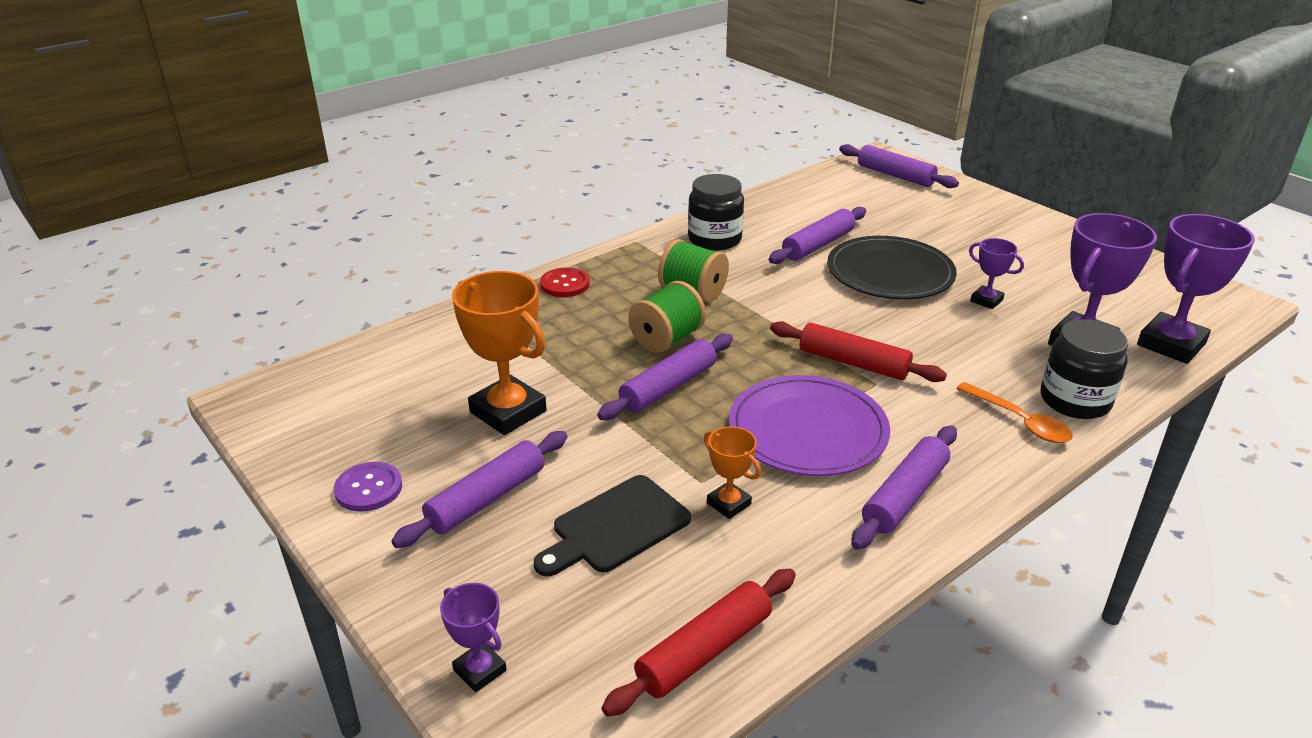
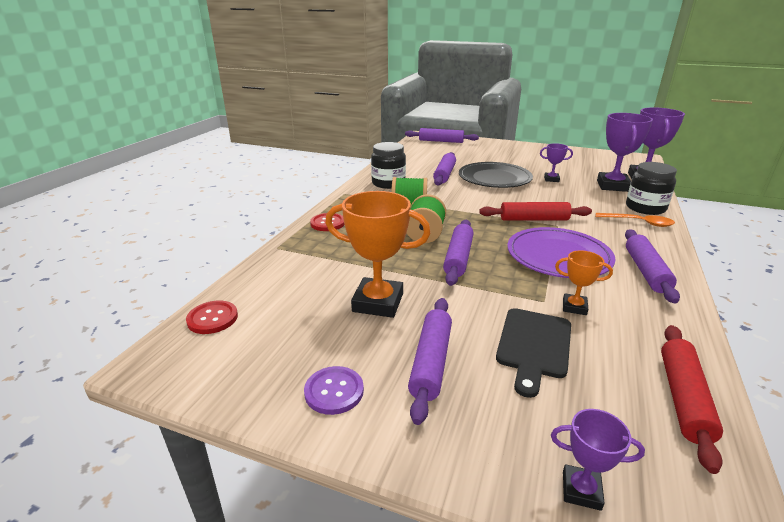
camera: 30 degrees left, 5 degrees down
(334, 370) = (212, 318): none -> red button

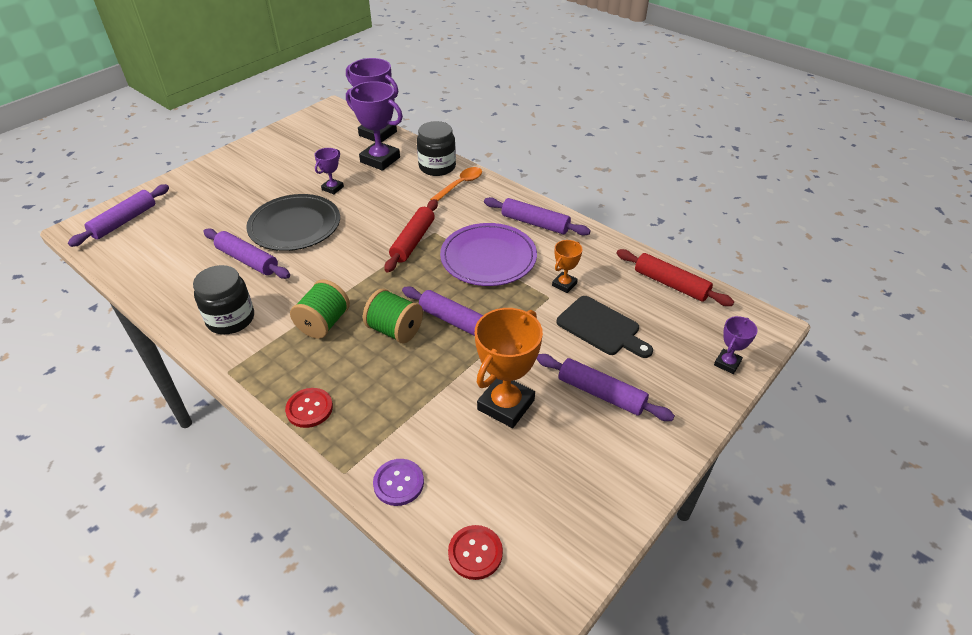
camera: 70 degrees left, 15 degrees up
(334, 391) = (616, 465): purple button -> purple button (398, 483)

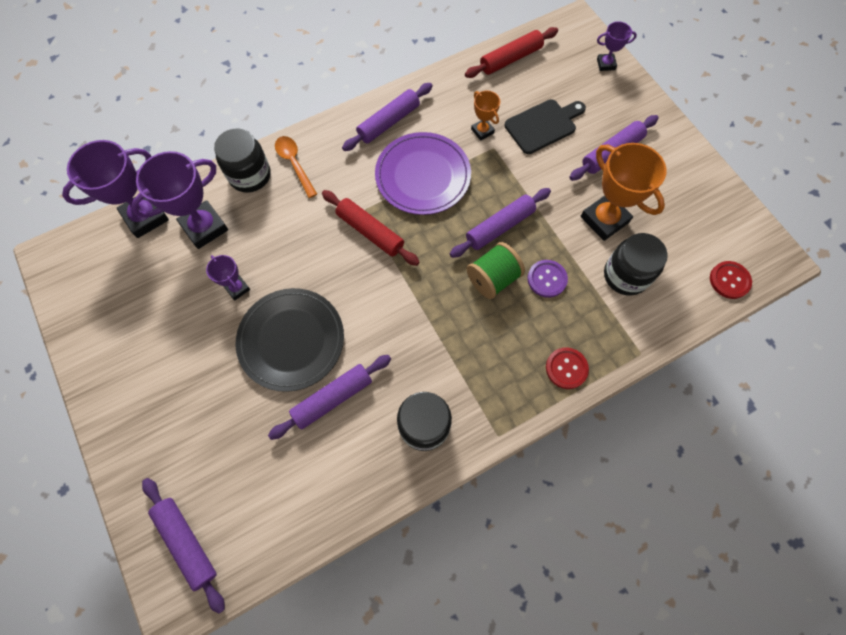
camera: 70 degrees left, 25 degrees up
(323, 323) = (462, 338): green spool -> none
(398, 483) = (660, 315): purple button -> purple button (547, 279)
(440, 439) = (625, 275): none -> black jar
(727, 363) = (606, 64): purple trophy -> purple trophy turned 60 degrees counterclockwise

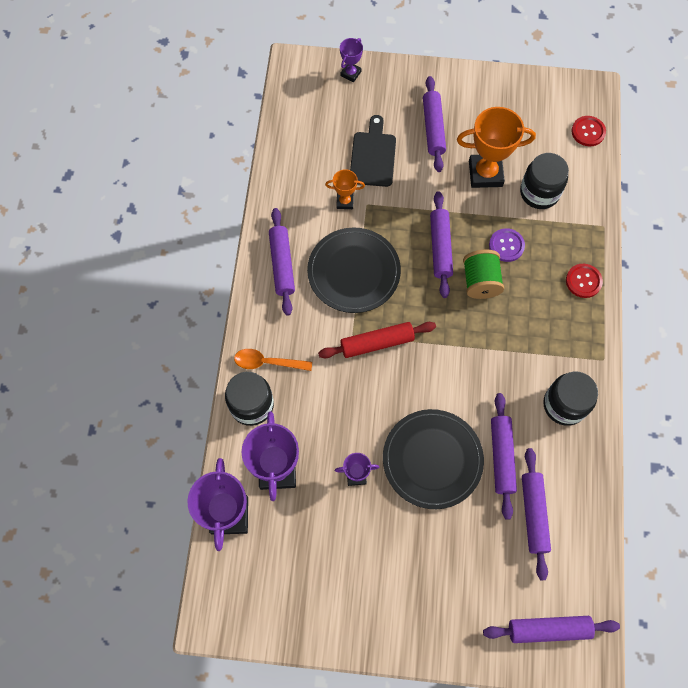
camera: 55 degrees left, 0 degrees up
(294, 461) = (533, 514): none -> purple rolling pin
(423, 176) = (354, 272): purple plate -> black plate
(510, 59) = (291, 135): red rolling pin -> none

